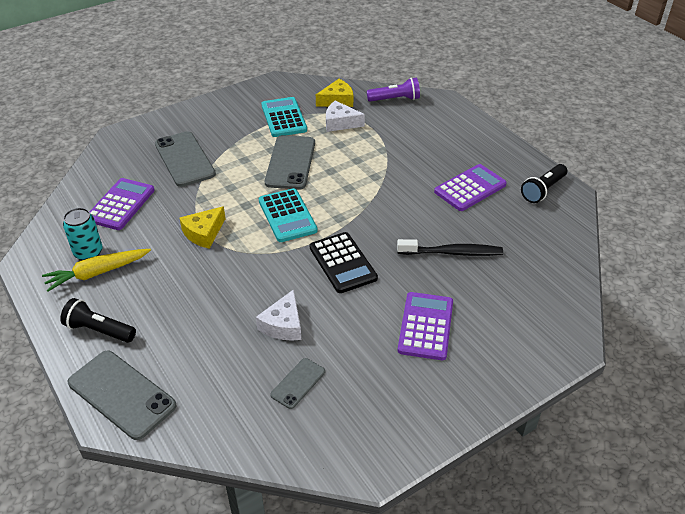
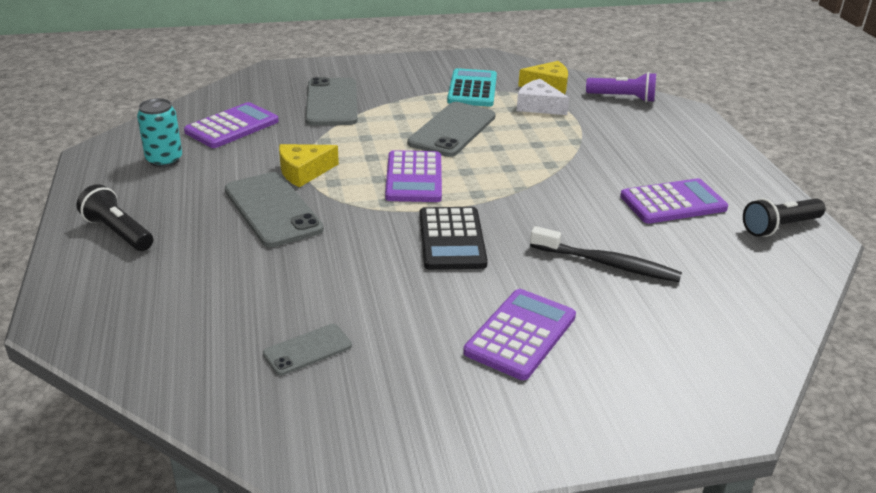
camera: 20 degrees right, 10 degrees down
(97, 273) = (158, 180): yellow carrot -> none
(121, 394) = (92, 300): grey phone -> grey phone (272, 209)
(283, 325) = (333, 283): white cheese -> none
(287, 216) = (414, 178): turquoise calculator -> purple calculator

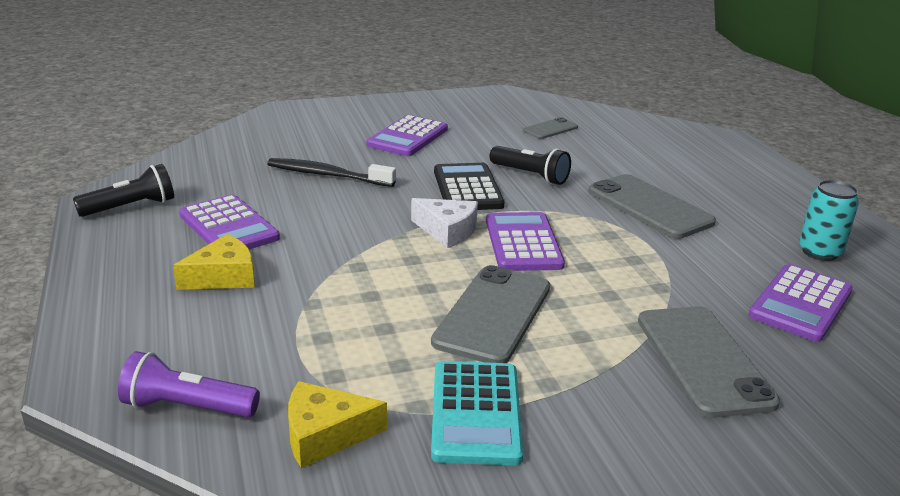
camera: 175 degrees right, 5 degrees down
(118, 232) = (764, 185): black flashlight -> black flashlight (530, 175)
(304, 172) = (651, 245): yellow cheese -> yellow cheese (223, 276)
(538, 106) = (355, 373): white cheese -> white cheese (447, 231)
(673, 202) = (229, 227): purple calculator -> purple calculator turned 105 degrees counterclockwise

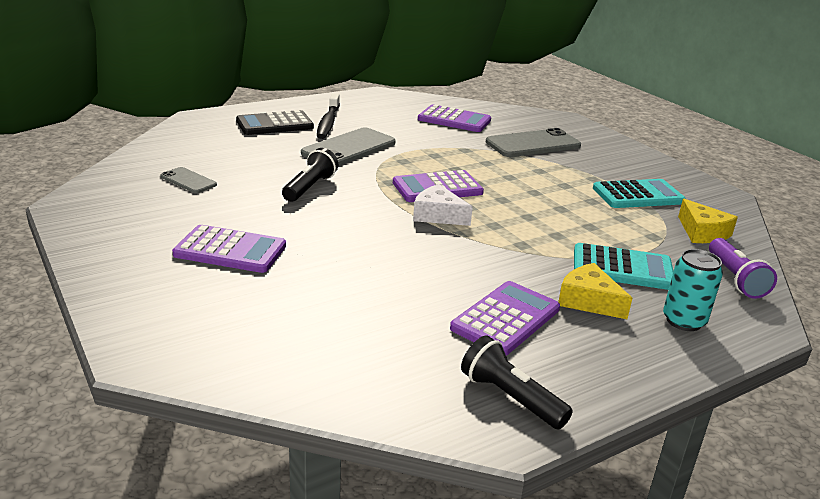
camera: 105 degrees left, 0 degrees up
(270, 320) = (622, 268): none -> turquoise calculator
(327, 175) = (356, 284): black toothbrush -> black toothbrush (328, 122)
(447, 231) = (438, 215): white cheese -> white cheese turned 75 degrees counterclockwise
(467, 188) = (351, 212): black calculator -> black calculator (275, 124)
(493, 314) = (540, 194): grey phone -> none
(819, 252) = (387, 110): turquoise can -> turquoise can (683, 321)

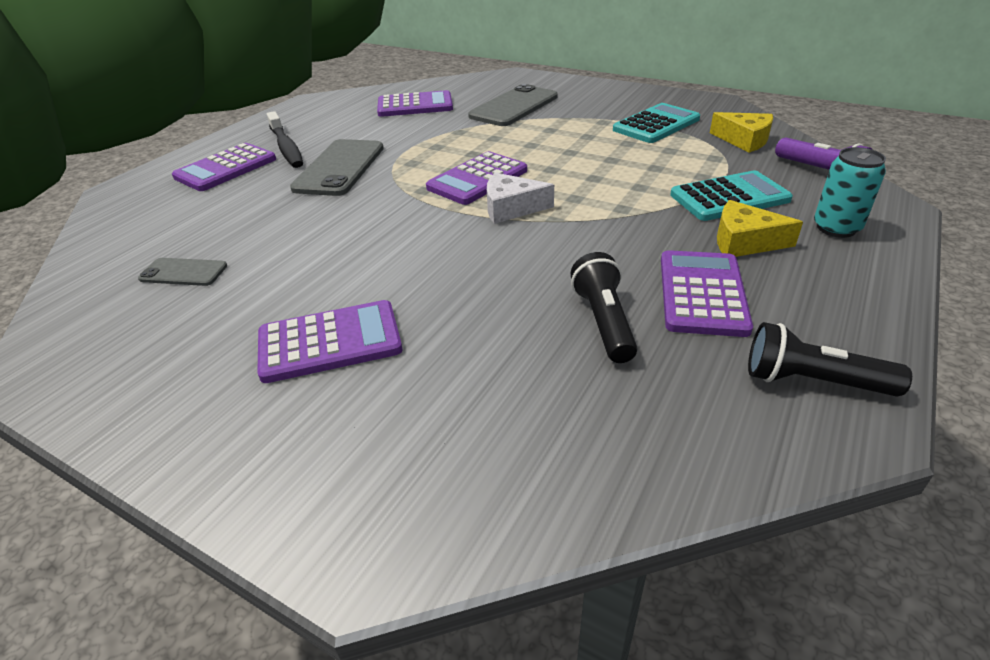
camera: 25 degrees left, 10 degrees up
(275, 124) = (226, 168): black calculator -> purple calculator
(310, 187) = (344, 227): black flashlight -> black flashlight (603, 321)

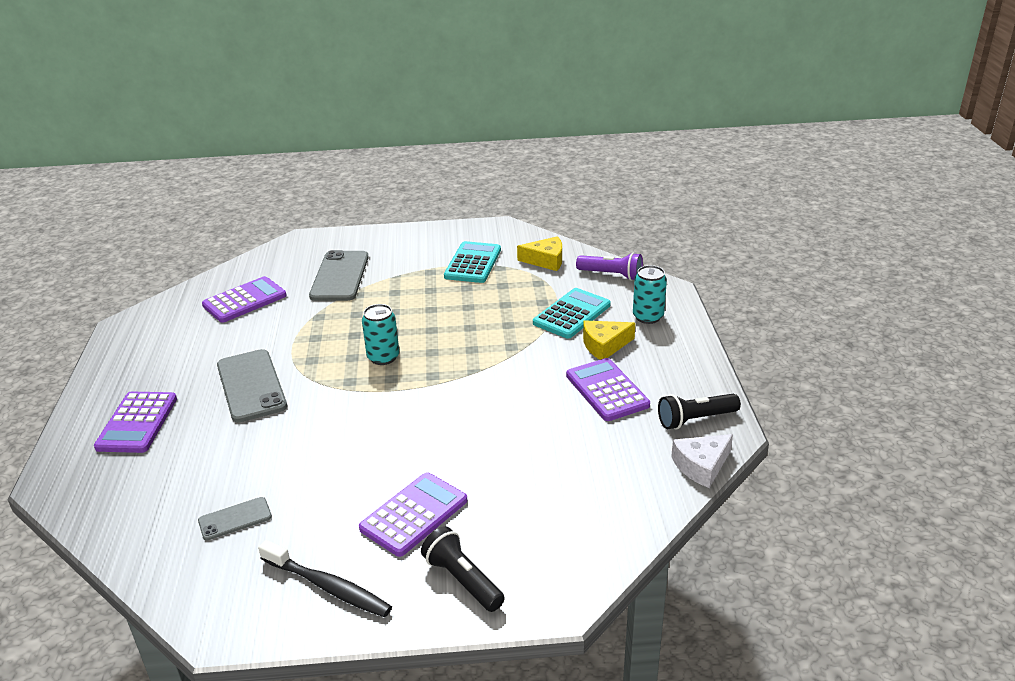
camera: 35 degrees left, 5 degrees down
(286, 147) = (170, 383): black toothbrush -> black toothbrush (328, 587)
(477, 179) = (383, 357): purple calculator -> turquoise can
(511, 208) = (434, 373): white cheese -> white cheese (701, 466)
(603, 321) = (567, 430): black flashlight -> black flashlight (462, 580)

